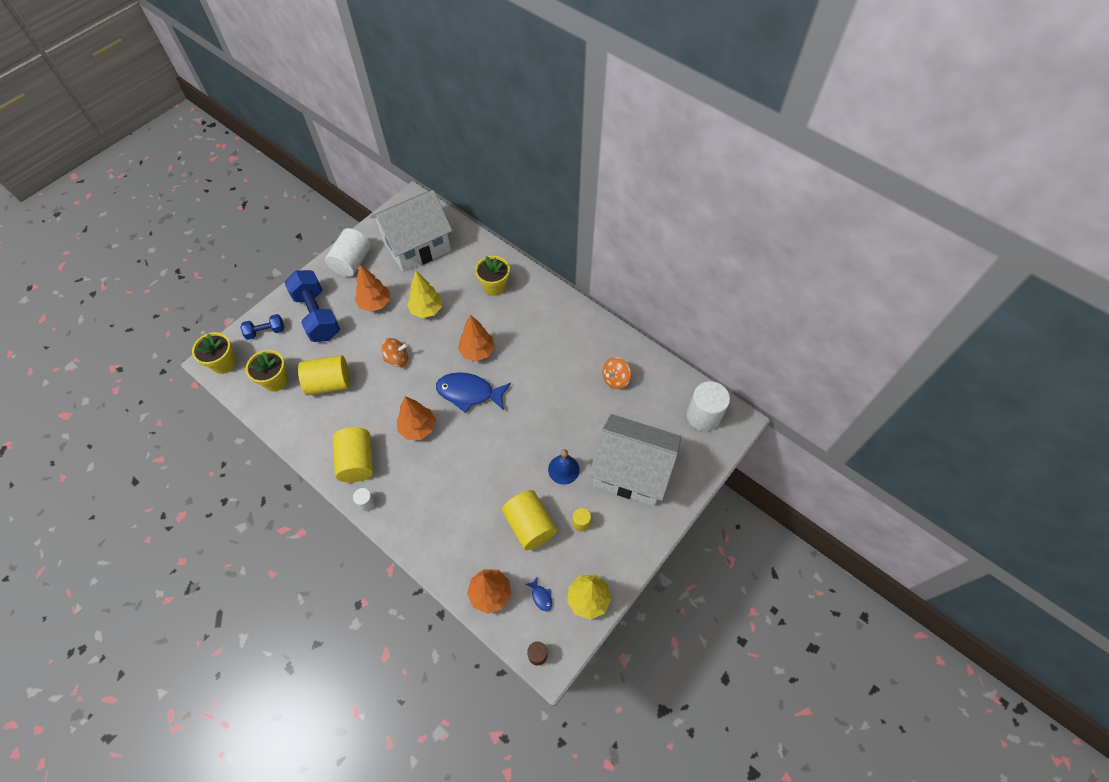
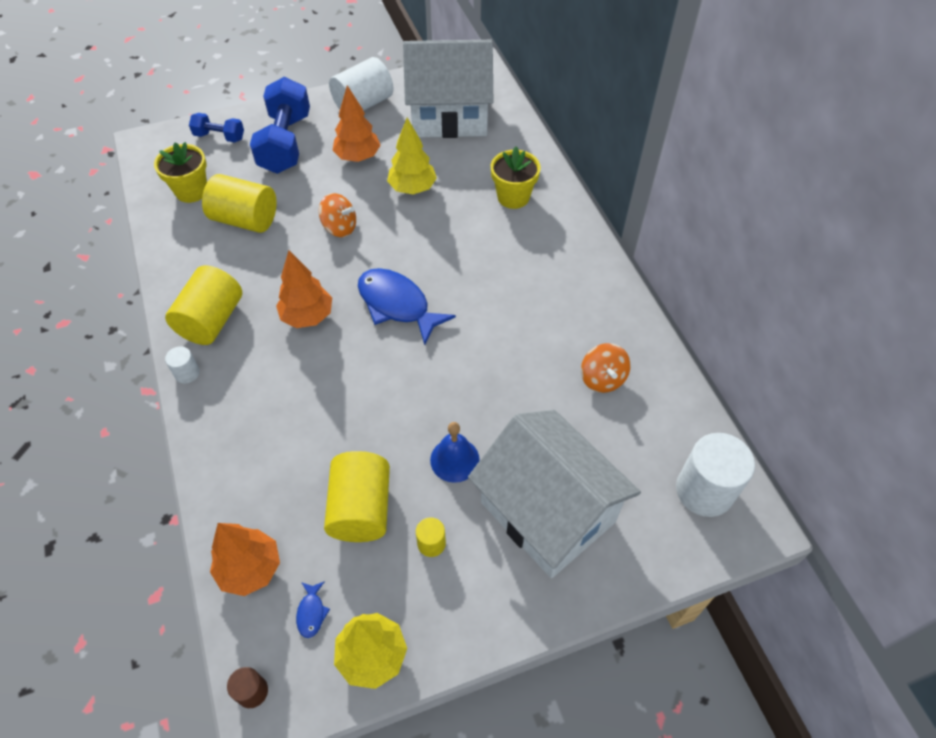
camera: 30 degrees right, 5 degrees down
(224, 363) = (154, 150): yellow flower pot -> none
(477, 351) = (440, 261): orange tree -> none
(615, 379) = (602, 379): orange spinning top -> orange spinning top turned 90 degrees counterclockwise

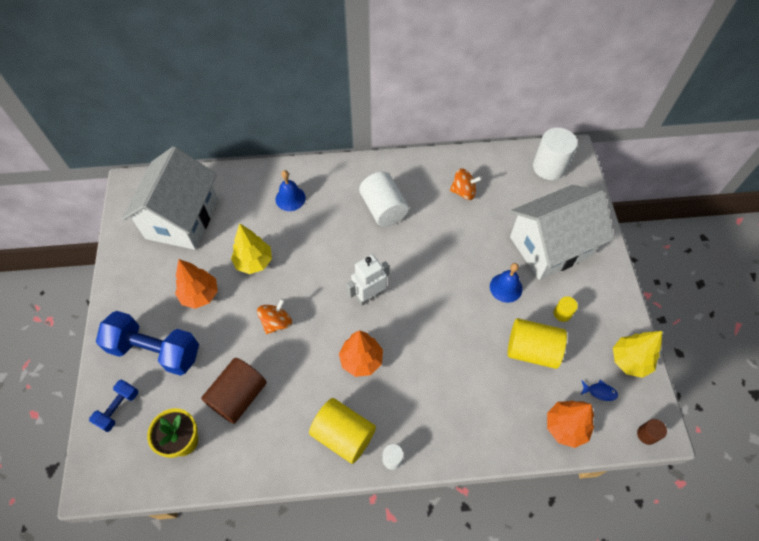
camera: 75 degrees left, 5 degrees up
(245, 219) = (238, 396): yellow cylinder -> brown cylinder
(363, 104) = (134, 279): white cylinder -> white cylinder (383, 209)
(397, 305) = (369, 296): blue fish -> white robot
(513, 197) = (290, 198): yellow flower pot -> blue bell

